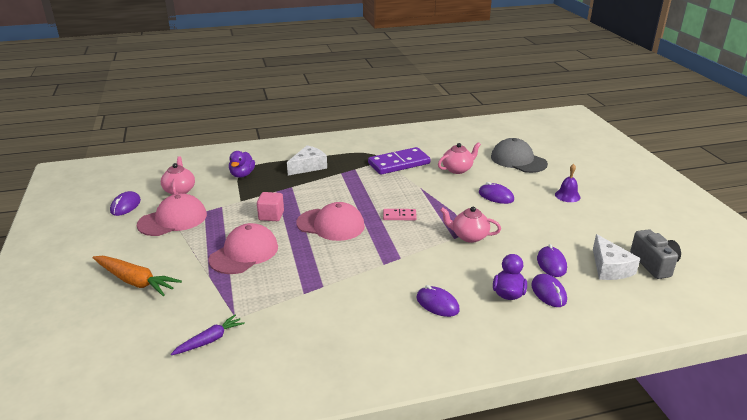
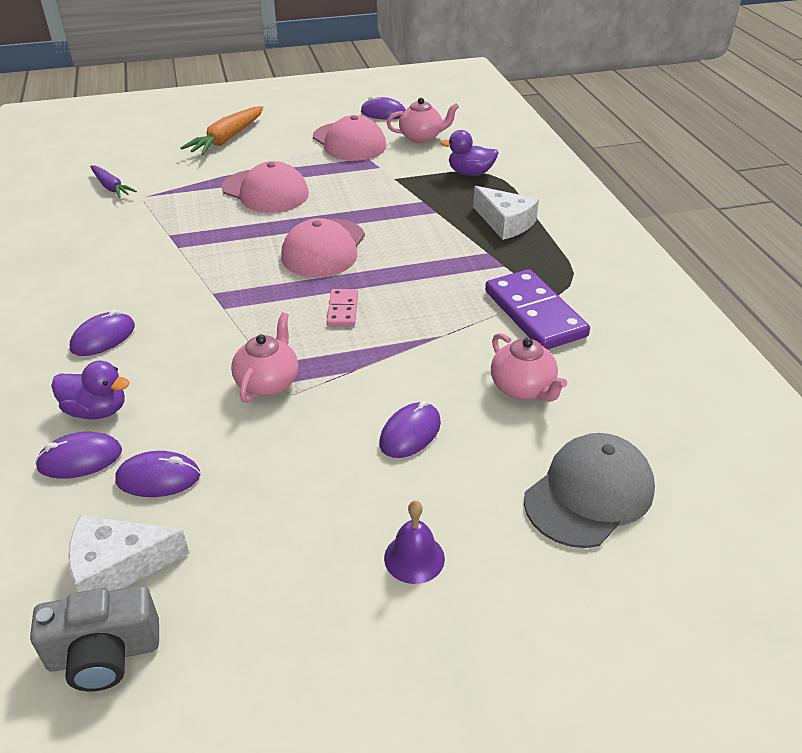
camera: 90 degrees right, 10 degrees up
(271, 216) = (353, 202): pink cube -> none

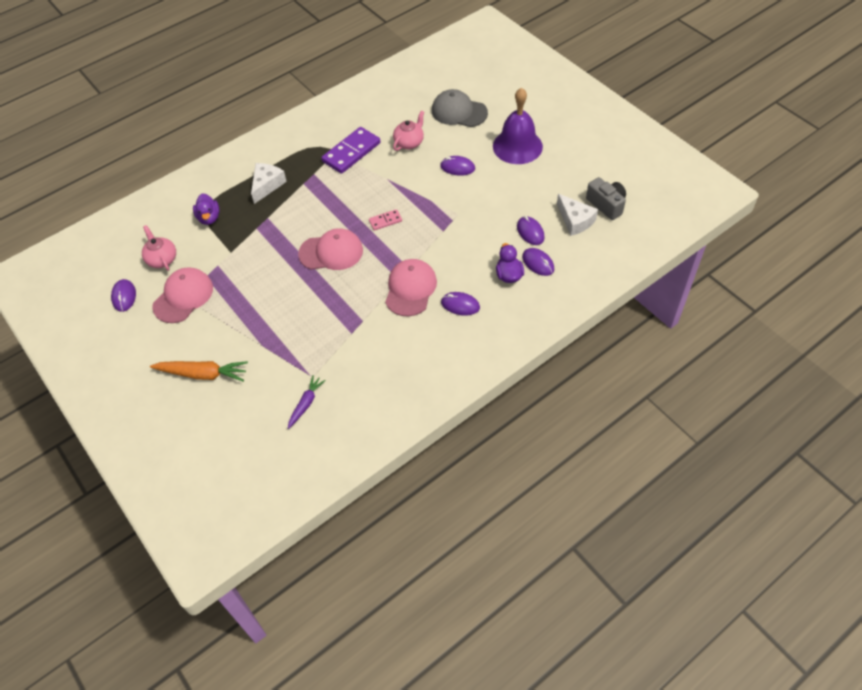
camera: 110 degrees left, 15 degrees up
(265, 191) = (275, 311): pink cap -> pink cap (410, 289)
(268, 382) = (454, 224): pink teapot -> none
(414, 558) = (517, 146): purple bell -> purple bell, size x2.17

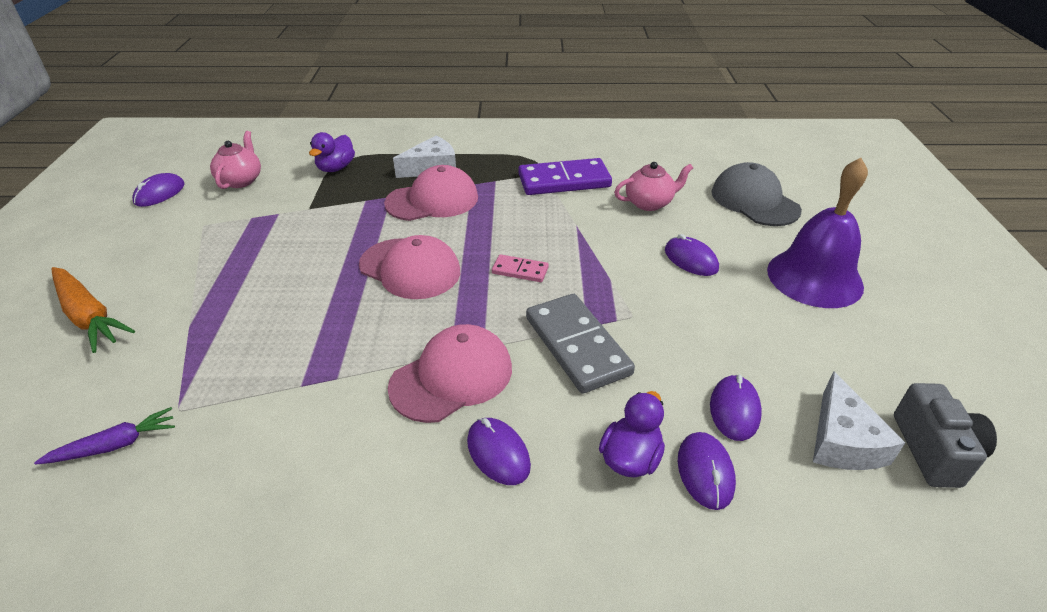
camera: 35 degrees right, 15 degrees down
(183, 297) = (203, 224): pink cap -> pink cap (432, 200)
(447, 242) = (577, 345): none -> grey domino

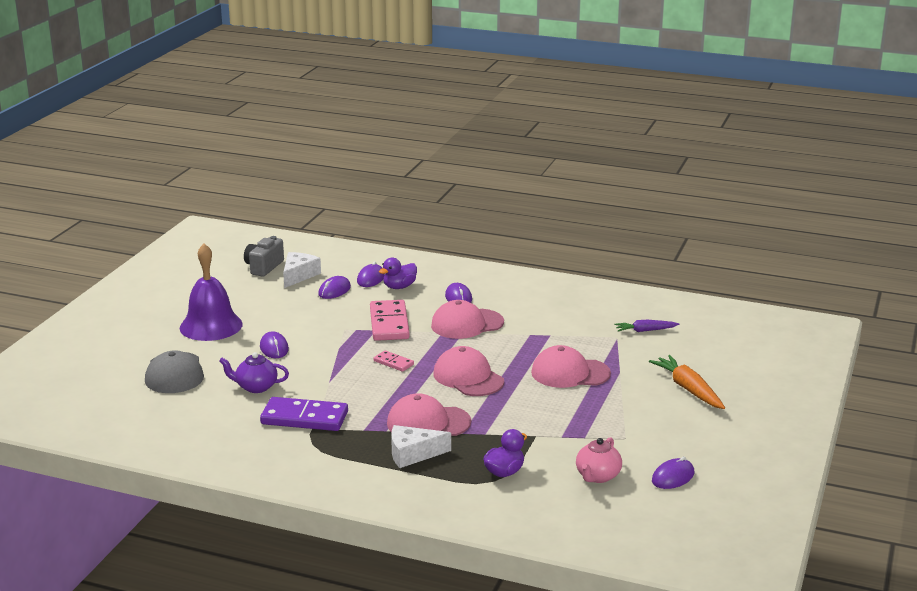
camera: 160 degrees left, 15 degrees down
(267, 307) = (570, 373): none -> pink cap
(577, 345) = (389, 323): grey domino -> pink domino
(649, 203) = (256, 387): pink teapot -> purple teapot

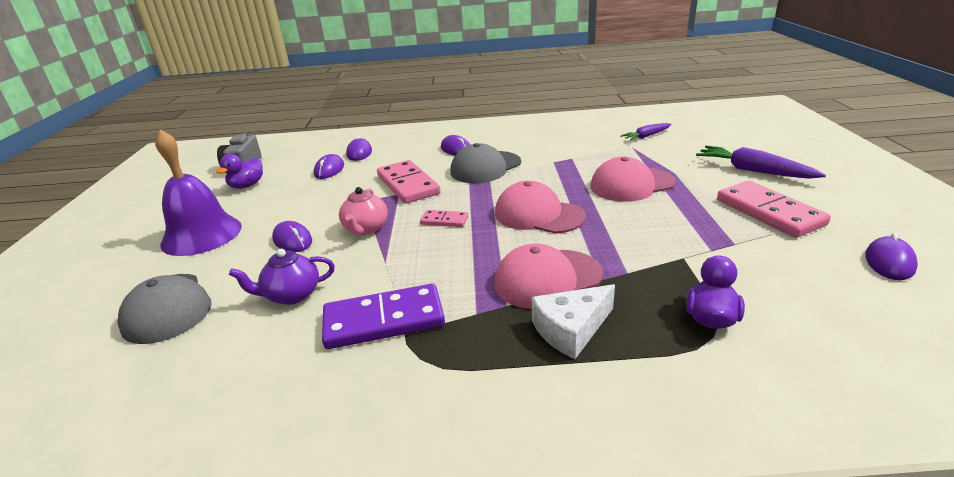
camera: 20 degrees left, 5 degrees up
(298, 275) = (284, 165): white cheese -> none
(399, 287) = (392, 153): purple duck -> purple duck (247, 186)
(467, 324) = (485, 167): pink cap -> grey cap
(597, 476) = (817, 287): pink teapot -> pink teapot (365, 229)
(645, 424) = (769, 212): none -> pink domino
(688, 389) = (753, 171): orange carrot -> purple carrot

